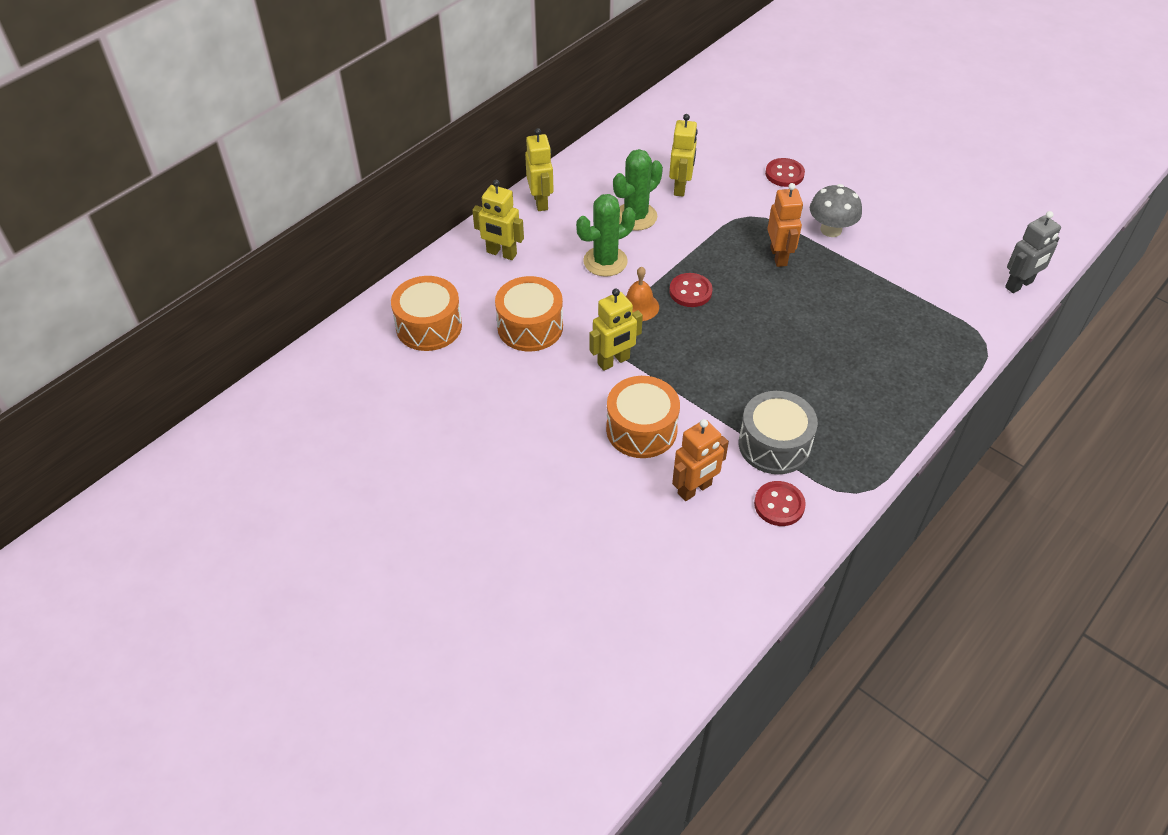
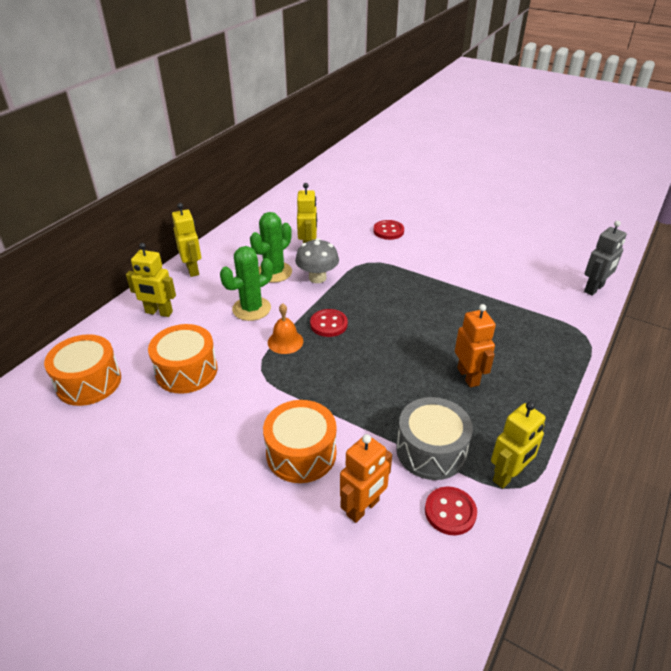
camera: 10 degrees left, 10 degrees down
(613, 361) = (267, 392): yellow robot -> yellow robot (508, 475)
(779, 256) = (397, 289): orange robot -> orange robot (468, 376)
(831, 230) = (434, 265): grey mushroom -> grey mushroom (317, 278)

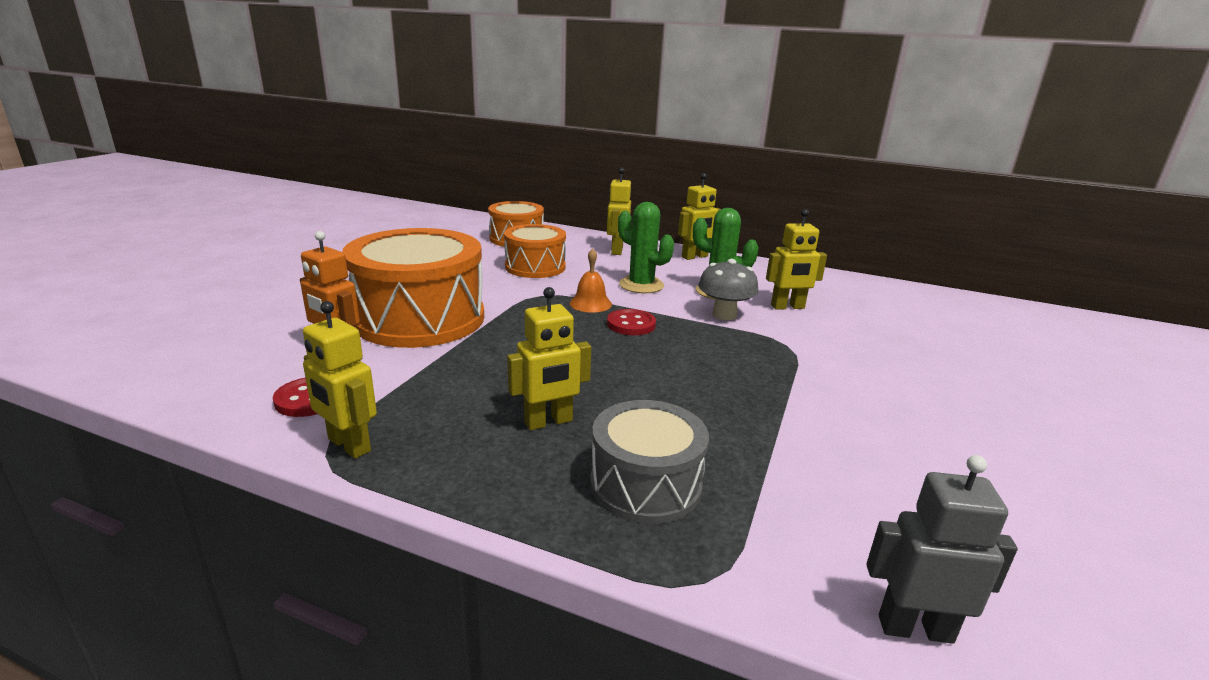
camera: 80 degrees right, 15 degrees down
(301, 453) = (420, 318): orange drum -> orange drum, size x1.71
(388, 231) = (891, 360): red button -> none
(431, 450) = (408, 389): grey drum -> grey drum (645, 484)
(468, 376) = (548, 422): orange robot -> yellow robot
(594, 289) = (915, 628): grey robot -> grey robot turned 150 degrees clockwise

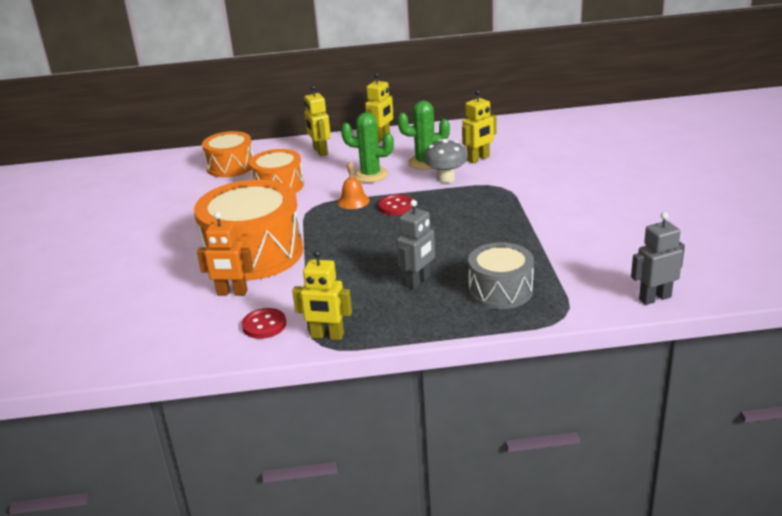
camera: 25 degrees left, 5 degrees up
(548, 422) = (418, 281): yellow robot -> grey robot

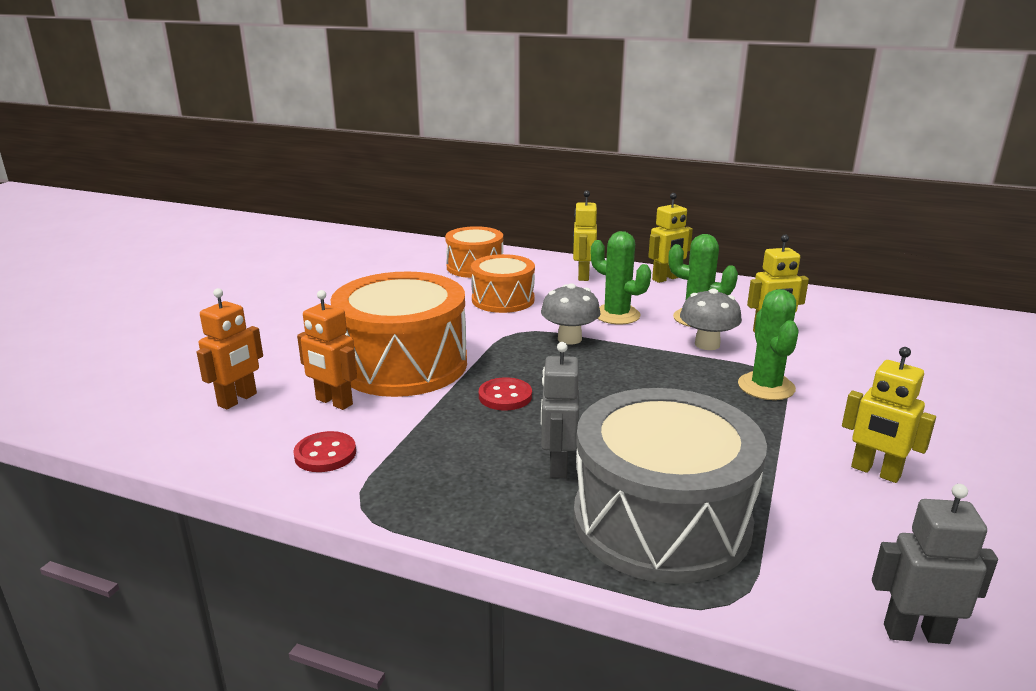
camera: 25 degrees right, 5 degrees down
(158, 314) = (238, 400): none -> orange robot
(327, 336) = (379, 497): yellow robot -> yellow robot (875, 472)
(353, 201) = (569, 339): orange bell -> grey mushroom
(396, 206) = (615, 360): red button -> red button (505, 396)
(418, 281) = (558, 465): grey robot -> grey robot turned 120 degrees clockwise
(500, 290) = (661, 521): grey drum -> grey drum, size x1.71
(501, 196) = (766, 387): none -> green cactus

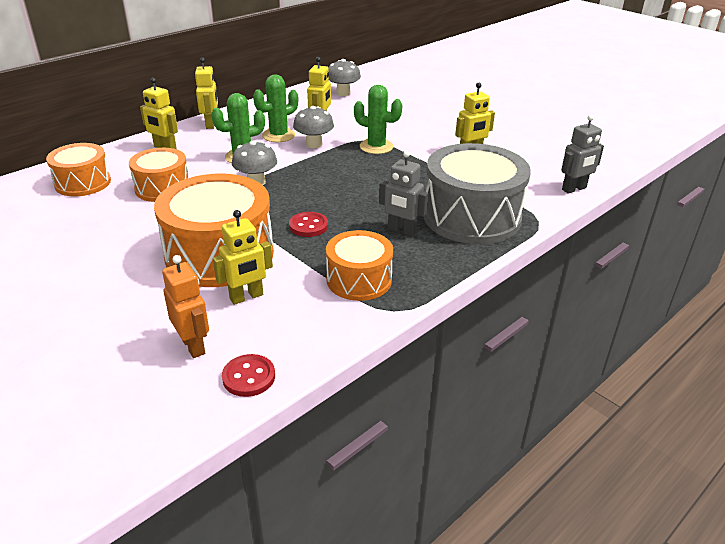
camera: 65 degrees left, 10 degrees up
(325, 454) = (318, 313): red button -> red button (249, 377)
(334, 402) = (246, 297): orange robot -> yellow robot
(412, 463) = (359, 280): none -> orange drum
(885, 322) = (343, 93): none -> grey mushroom
(915, 633) = (574, 189): grey robot -> grey robot turned 150 degrees counterclockwise

